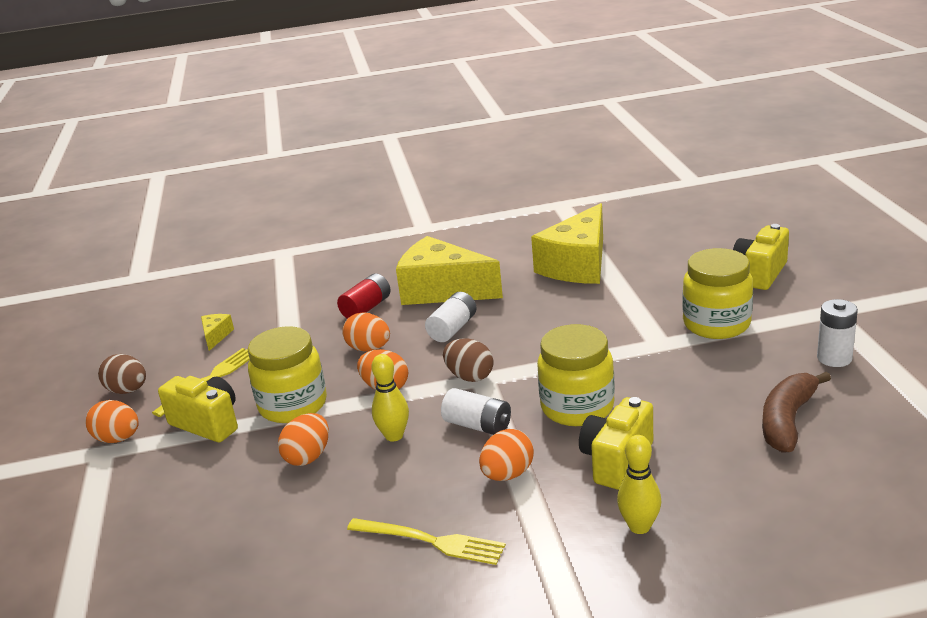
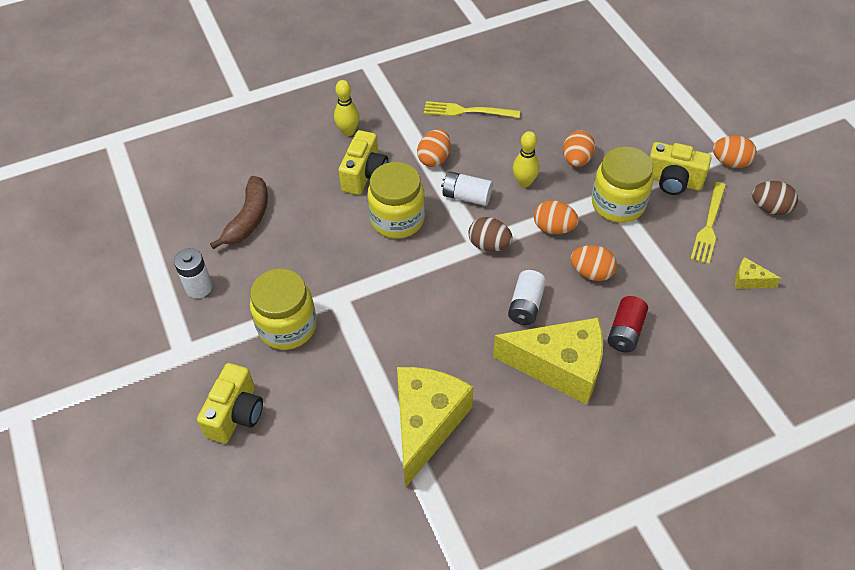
camera: 165 degrees right, 25 degrees up
(216, 336) = (749, 280): yellow cheese -> yellow cheese turned 120 degrees clockwise

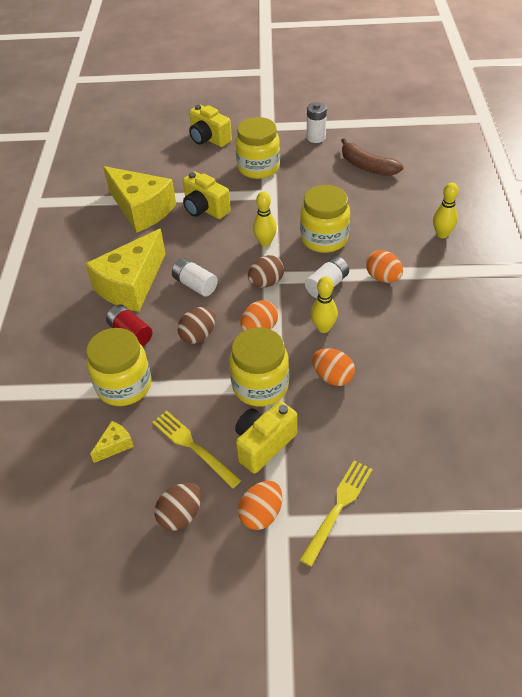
camera: 115 degrees right, 5 degrees down
(365, 175) = (383, 232): yellow camera -> yellow camera (205, 209)
(427, 268) = (265, 242): none -> yellow bowling pin
(467, 111) = (438, 318): yellow fork -> yellow fork (338, 508)
(591, 273) = (198, 335): orange egg -> brown egg
(687, 305) = (124, 385): none -> yellow jar

